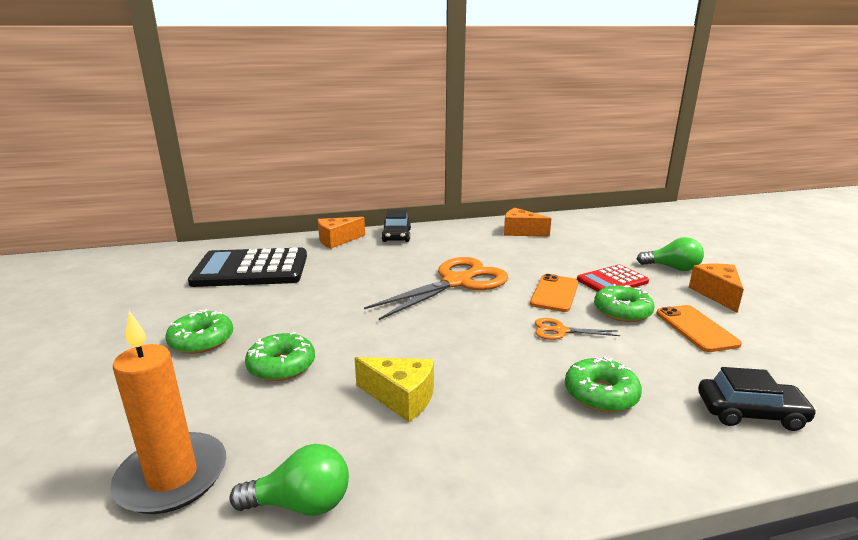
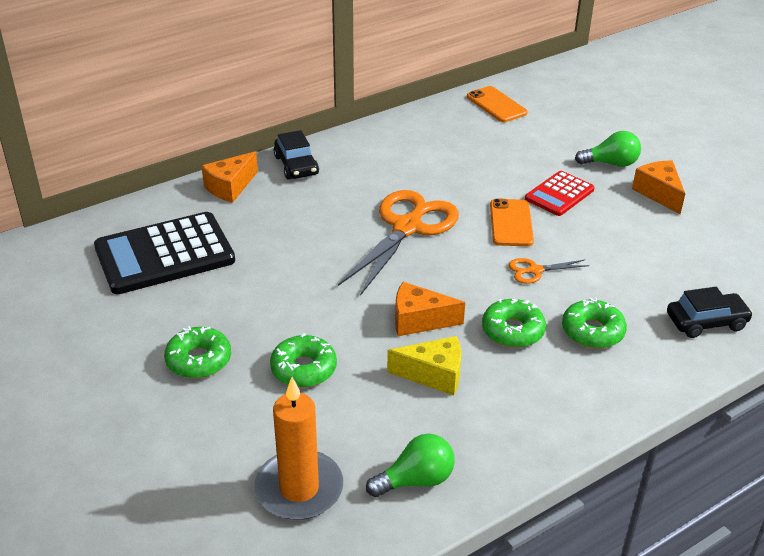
camera: 20 degrees left, 15 degrees up
(520, 232) = (436, 133): orange cheese -> orange cheese (419, 320)
(622, 311) = (581, 234): green donut -> green donut (512, 331)
(696, 328) = (649, 241): orange phone -> orange phone (496, 105)

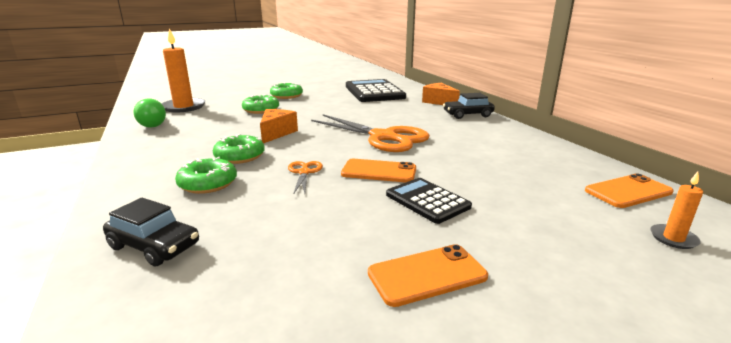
camera: 100 degrees right, 15 degrees down
(434, 375) = (224, 133): yellow cheese -> none
(559, 194) = (427, 201): red calculator -> black calculator
(562, 104) = (673, 238): none -> orange candle
(611, 163) = (506, 248): green light bulb -> none
(659, 193) = (427, 275): orange cheese -> orange phone
(706, 322) = (154, 246): black car -> black car turned 60 degrees counterclockwise

